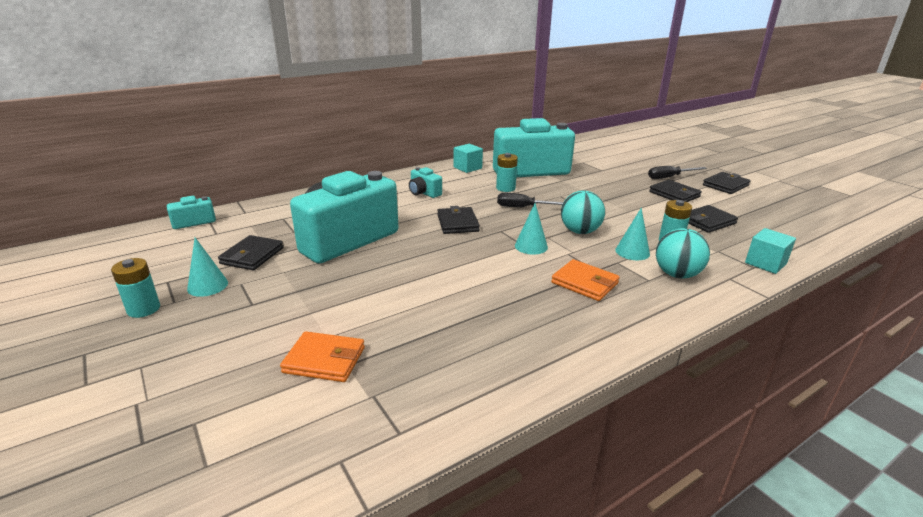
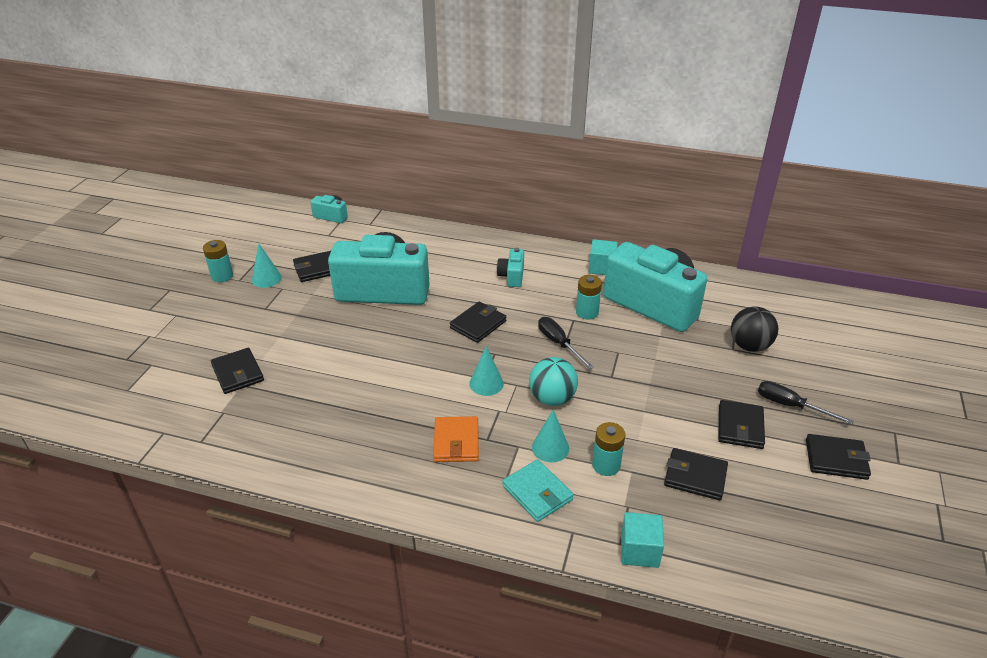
camera: 50 degrees right, 10 degrees up
(324, 360) = (238, 373): orange wallet -> black wallet
(605, 166) = (749, 346): none -> black ball
(677, 274) = (537, 493): turquoise ball -> turquoise wallet

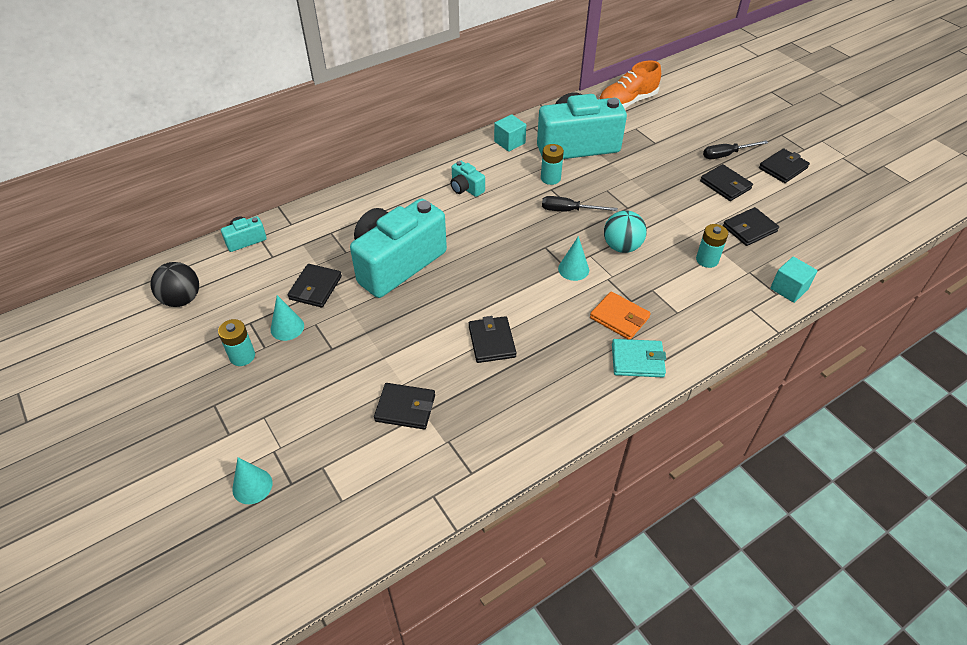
camera: 50 degrees left, 10 degrees up
(478, 324) = (503, 237): black wallet -> black wallet (491, 341)
(537, 493) = (704, 305): turquoise wallet -> turquoise wallet (637, 360)
(550, 448) = (668, 275): turquoise cone -> turquoise cone (252, 486)
(749, 346) = (659, 135): black ball -> black ball (182, 299)
(765, 302) = (627, 102): none -> orange shoe

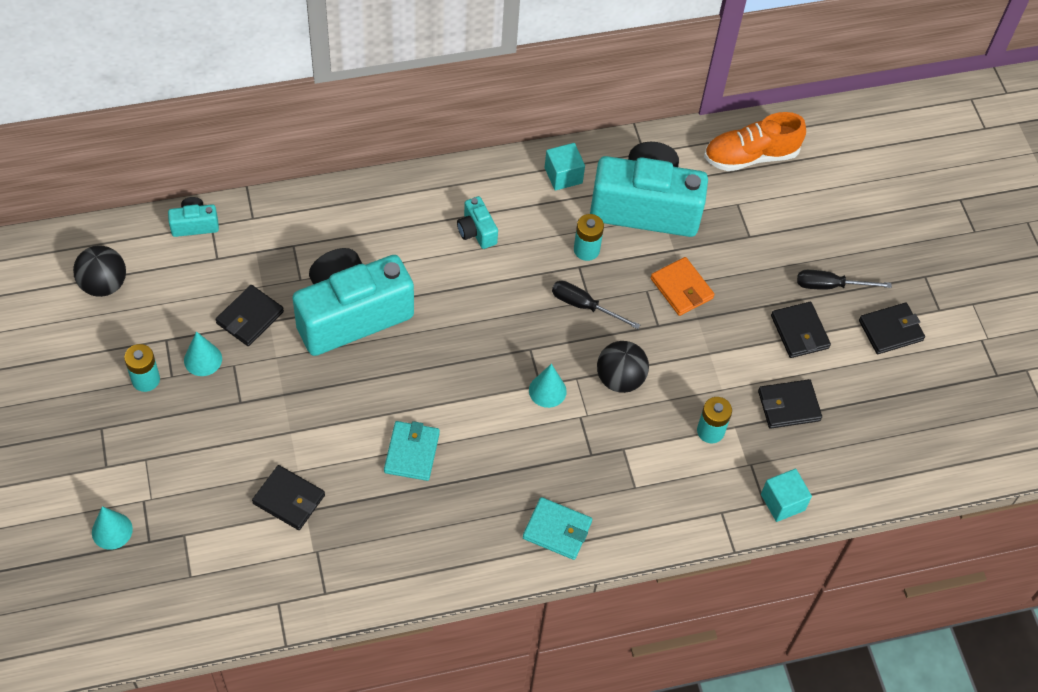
camera: 15 degrees right, 10 degrees up
(491, 341) = (412, 452): black wallet -> turquoise wallet
(619, 318) = (566, 471): orange wallet -> orange wallet (681, 288)
(622, 247) = (620, 379): turquoise ball -> black ball

